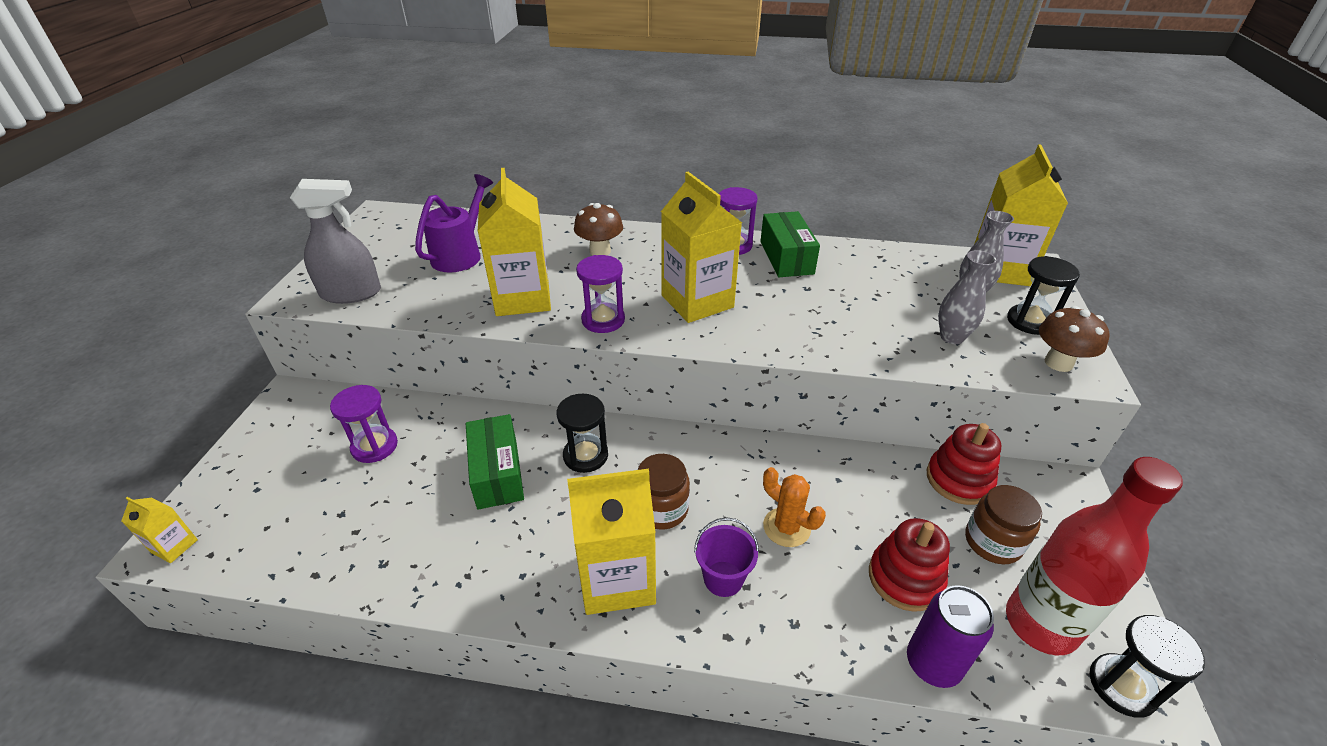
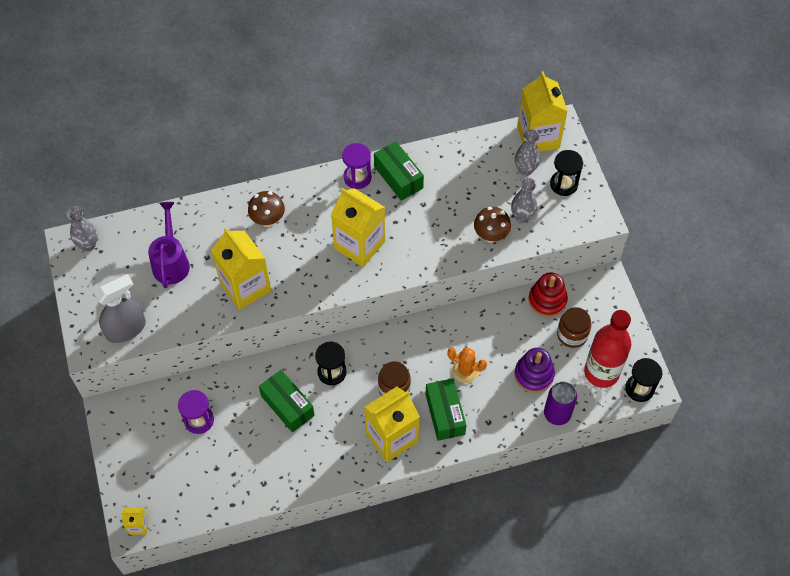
camera: 25 degrees left, 20 degrees up
(392, 220) = (88, 245): none -> grey vase
(603, 320) = (309, 285): purple hourglass -> none
(723, 578) = (445, 414): purple bucket -> green box
(905, 578) = (534, 375): red stacking toy -> purple stacking toy
(1058, 363) = (584, 216): brown mushroom -> brown mushroom (491, 235)

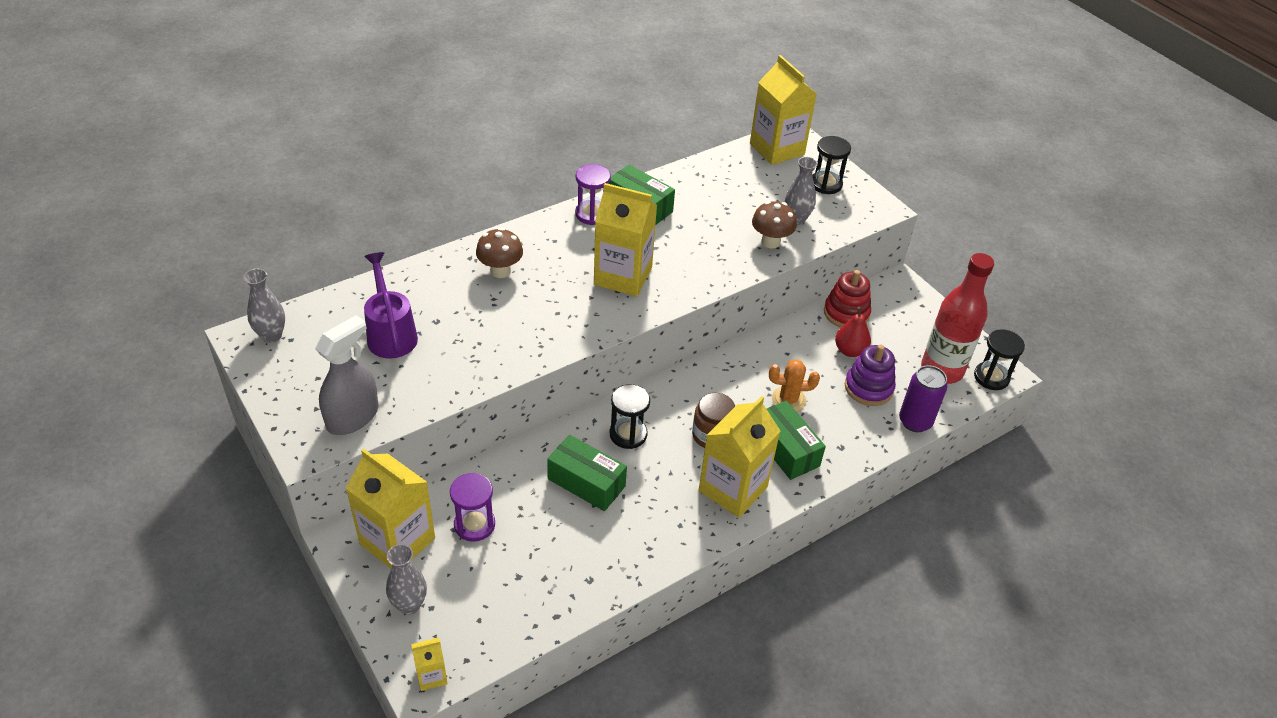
camera: 20 degrees left, 15 degrees down
(245, 287) = (498, 342): yellow carton -> yellow carton (397, 541)
(525, 169) = (778, 178): grey vase -> grey vase (409, 604)
(534, 337) = (850, 350): none -> red pear
(572, 334) = (890, 340): brown jar -> none

